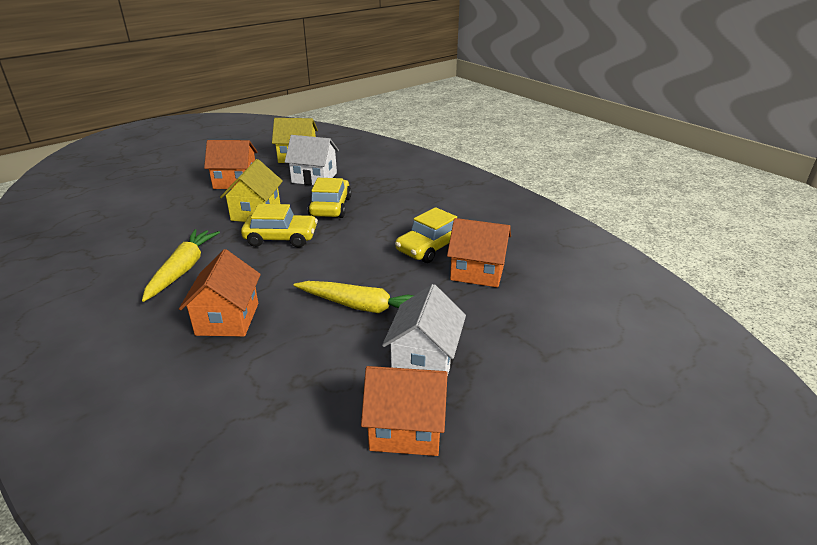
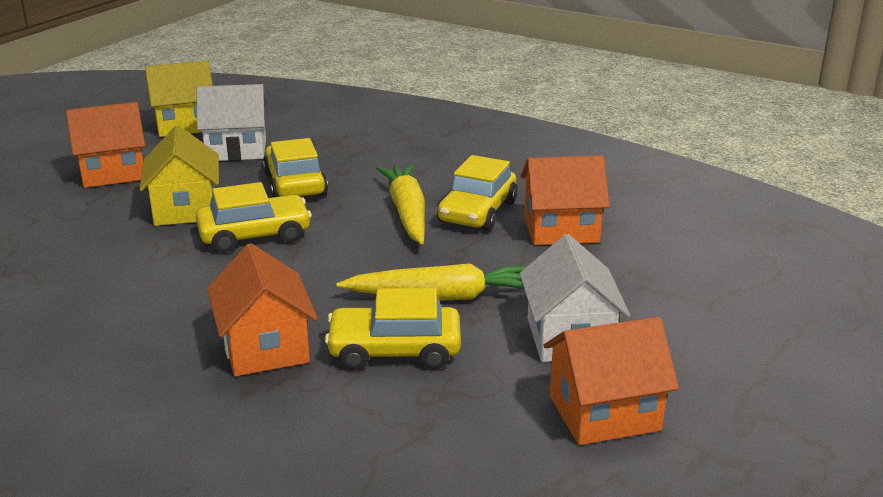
camera: 20 degrees left, 5 degrees down
(183, 269) = (138, 301): yellow carrot -> yellow carrot (407, 213)
(302, 340) = (394, 351): none -> yellow car

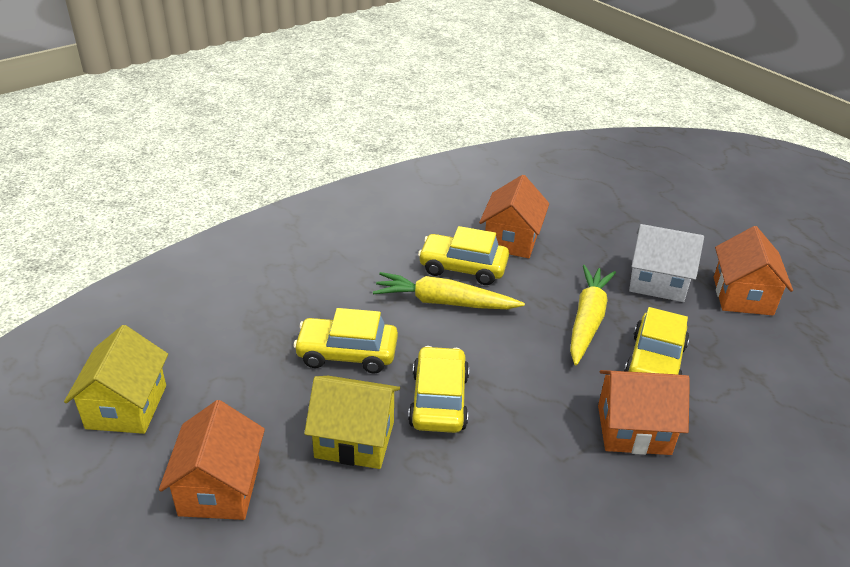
camera: 70 degrees left, 10 degrees up
(236, 150) = (233, 377): white house -> none
(477, 212) = (463, 267): yellow car -> yellow car turned 150 degrees clockwise

